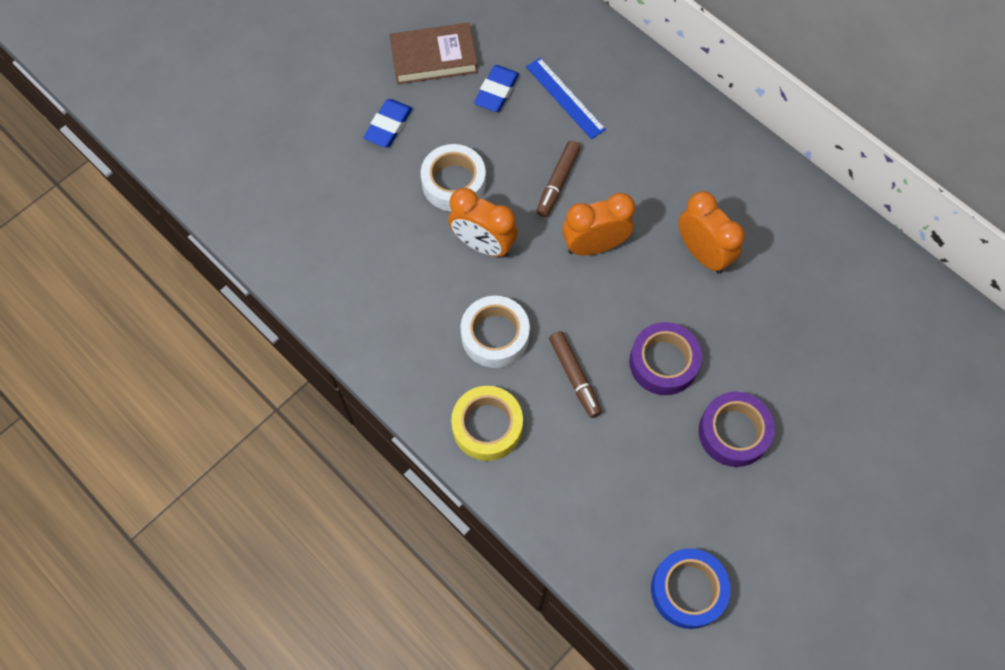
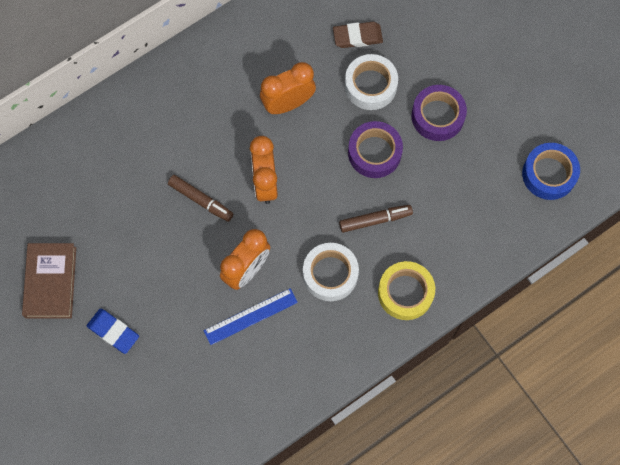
camera: 80 degrees left, 5 degrees up
(454, 183) = (183, 284): white tape -> white tape (370, 85)
(496, 91) = (99, 234): blue eraser -> none
(565, 98) = (120, 179): blue ruler -> blue ruler (251, 316)
(816, 318) = (357, 37): none -> brown eraser

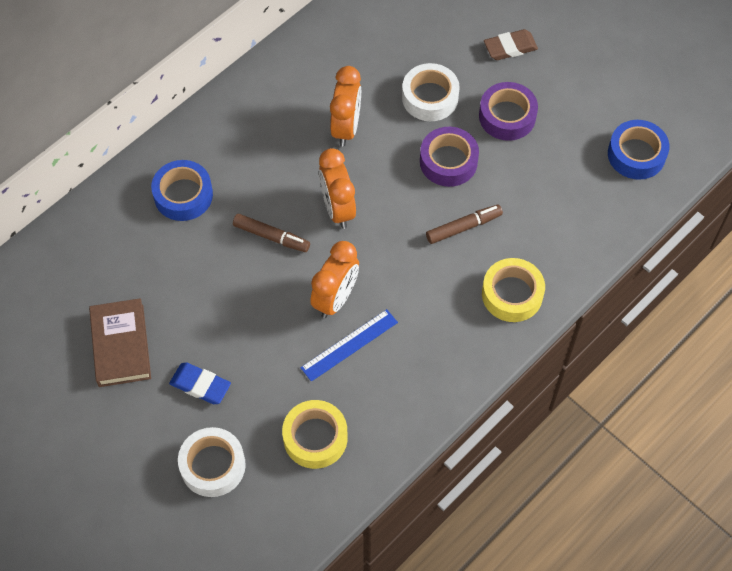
camera: 10 degrees left, 10 degrees down
(129, 146) = (183, 195): none -> blue tape
(204, 398) = (315, 438): none -> yellow tape
(288, 103) = (346, 128): orange clock -> orange clock turned 135 degrees clockwise
(330, 274) = (427, 288): white tape -> white tape (213, 465)
(357, 37) = (406, 53): brown eraser -> brown eraser (510, 47)

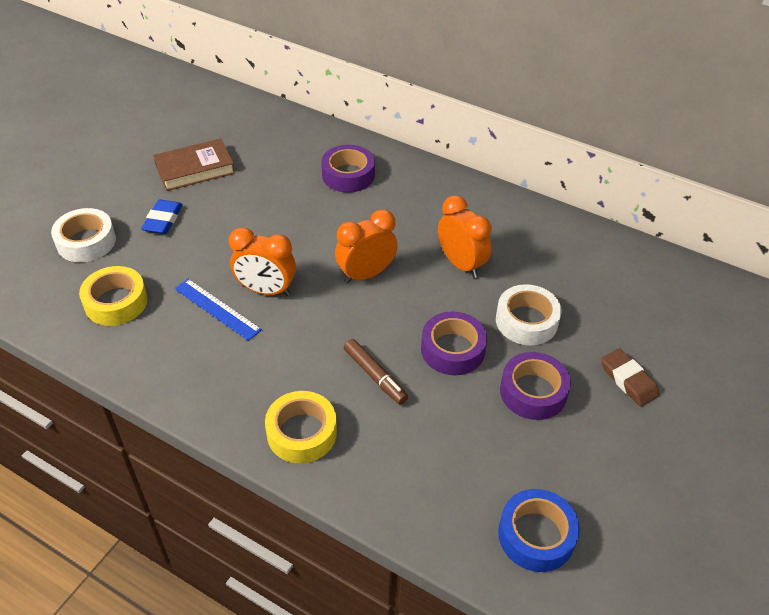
camera: 75 degrees right, 15 degrees down
(183, 195) = (348, 175): blue tape -> purple tape
(271, 236) = (322, 235): brown marker -> none
(346, 128) = (461, 264): orange clock -> orange clock turned 120 degrees counterclockwise

